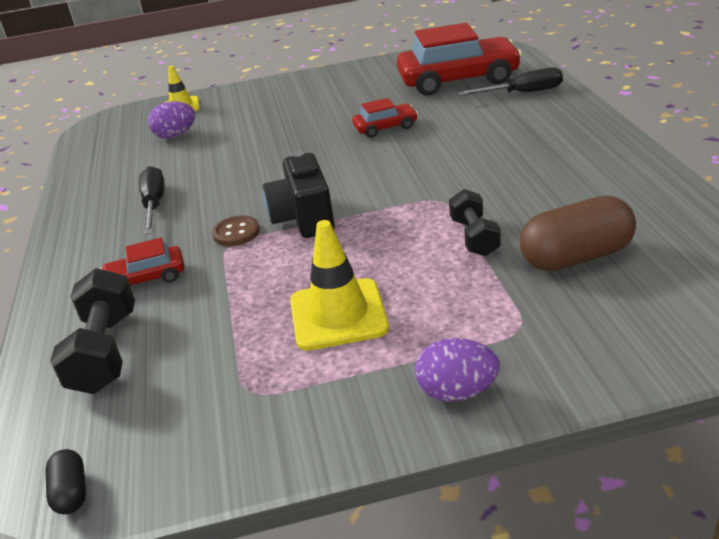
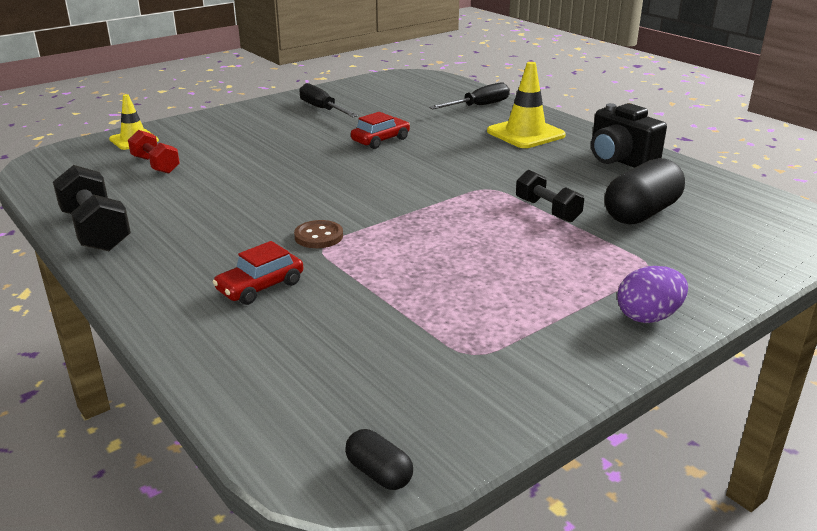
camera: 30 degrees left, 5 degrees down
(105, 352) = (283, 354): black dumbbell -> black dumbbell (96, 230)
(154, 204) = (197, 225): black screwdriver -> black screwdriver (322, 109)
(176, 136) = (155, 165): purple egg -> red dumbbell
(303, 219) = (376, 217): black camera -> black camera (620, 160)
(338, 314) = (490, 282): yellow traffic cone -> yellow traffic cone (525, 134)
(458, 80) = (411, 100): red car -> none
(576, 257) = (641, 213): brown capsule -> black capsule

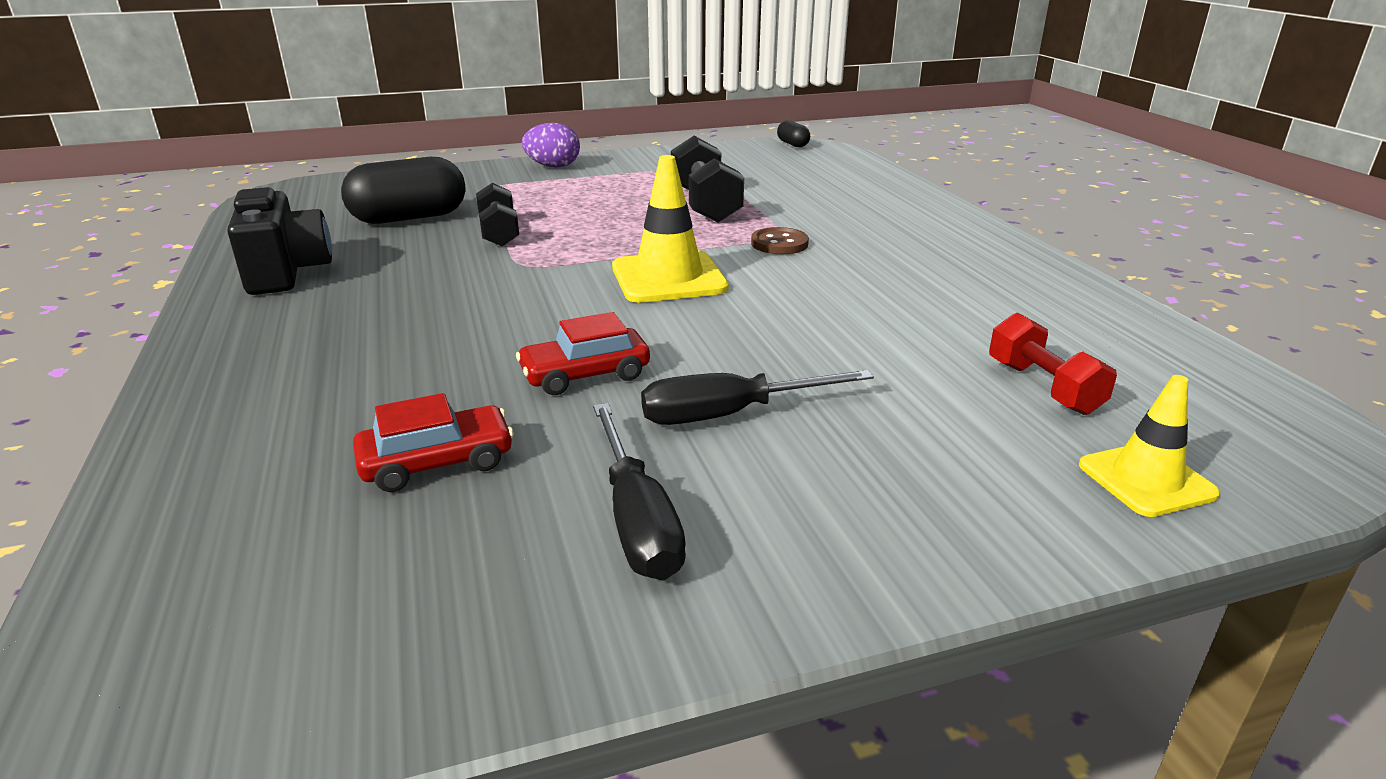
camera: 160 degrees left, 0 degrees up
(96, 230) = (1065, 286): black dumbbell -> black dumbbell (705, 205)
(260, 287) = (851, 214): red car -> red car (437, 462)
(478, 106) = (250, 445): black screwdriver -> black screwdriver (730, 414)
(525, 134) = (312, 343): yellow traffic cone -> yellow traffic cone (668, 278)

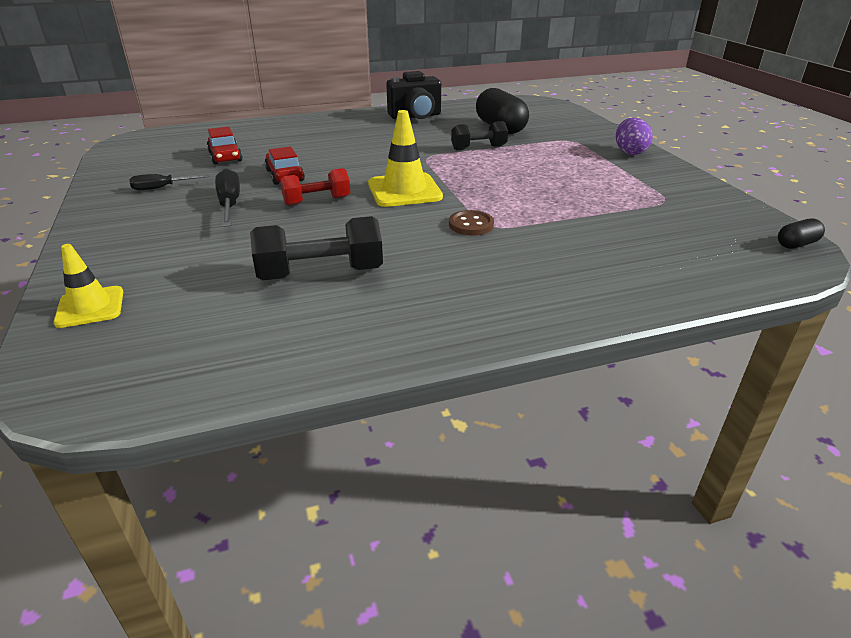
camera: 90 degrees right, 5 degrees up
(637, 519) = (162, 188): black screwdriver -> black screwdriver, size x0.66
(705, 205) = (556, 201): black dumbbell -> black dumbbell (320, 273)
(1043, 387) = (206, 294): red dumbbell -> red dumbbell (317, 201)

